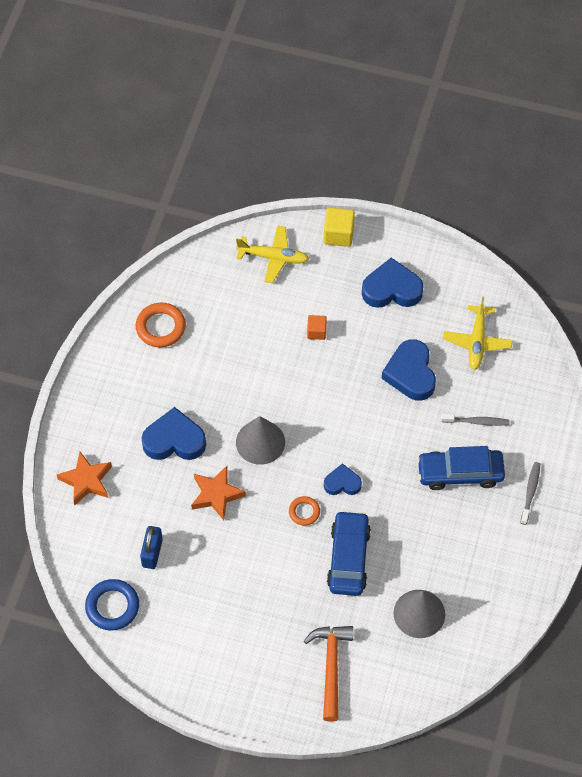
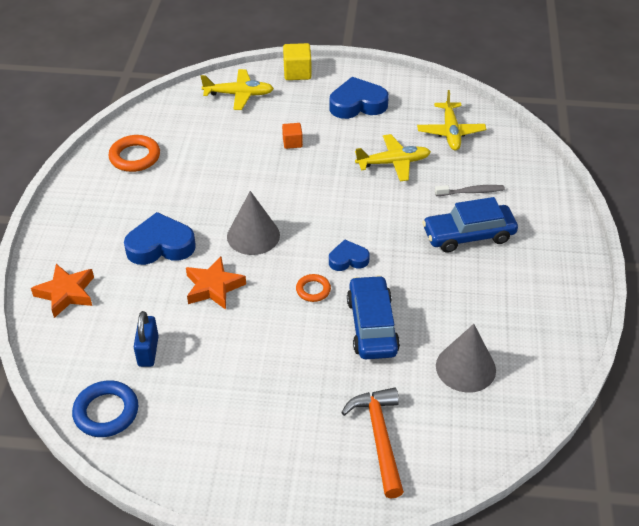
camera: 10 degrees left, 15 degrees down
(410, 373) = (393, 163): blue heart -> yellow plane
(530, 492) = (546, 242): grey toothbrush -> none

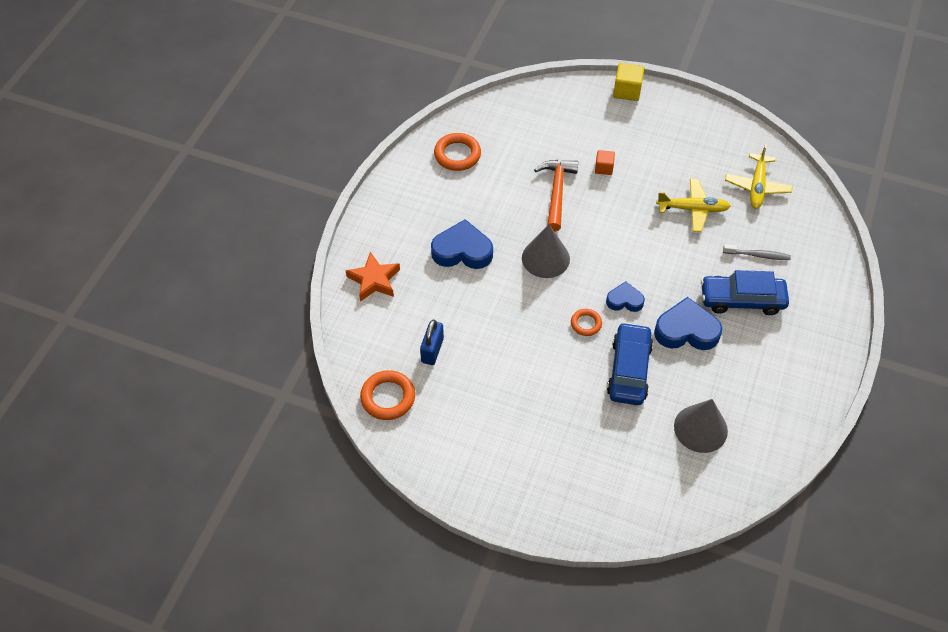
camera: 15 degrees right, 10 degrees up
(106, 412) = (388, 397): blue ring -> orange ring
(214, 287) = (500, 302): orange star -> none
(239, 94) = (566, 105): yellow plane -> none
(357, 104) = (675, 138): blue heart -> blue heart (686, 330)
(379, 438) = (608, 474): orange hammer -> orange hammer (556, 192)

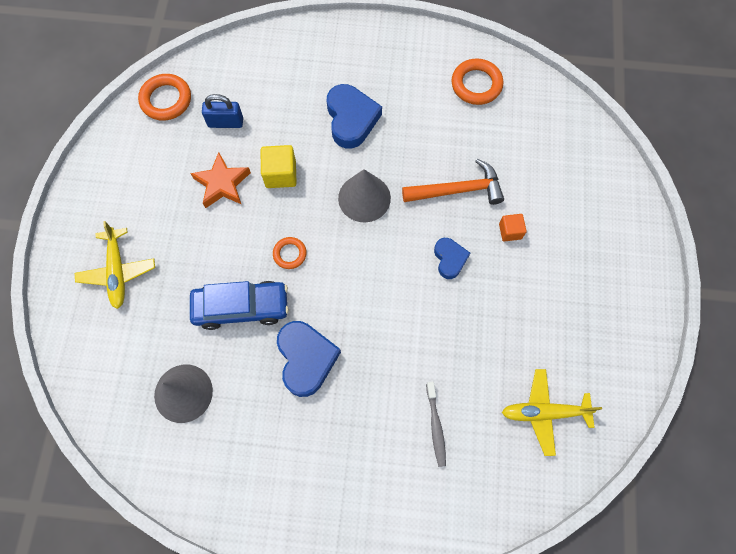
camera: 75 degrees right, 15 degrees up
(374, 280) = (294, 54): orange star -> orange star (222, 184)
(624, 300) = (330, 287): blue heart -> blue heart (449, 259)
(627, 91) = (641, 234): yellow cube -> yellow cube (280, 174)
(693, 209) = (482, 340): yellow plane -> yellow plane (118, 271)
(742, 300) = (364, 415): blue car -> none

